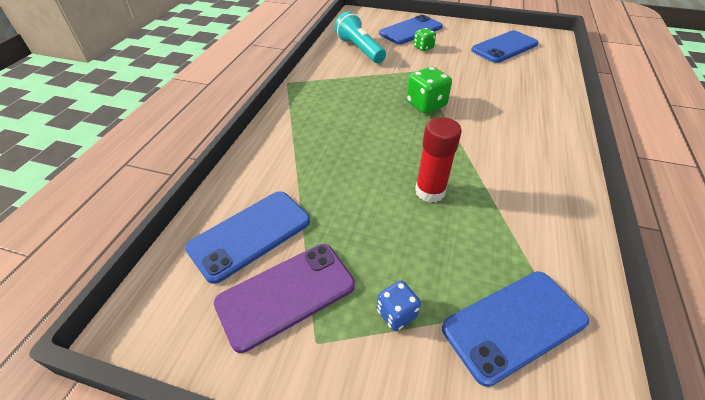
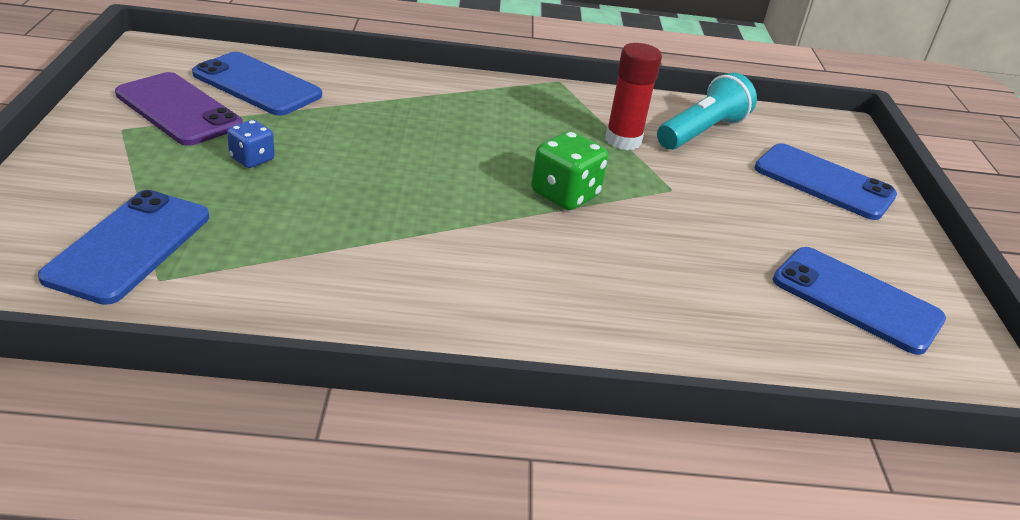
camera: 70 degrees right, 10 degrees down
(396, 313) = (151, 170): blue dice -> blue dice (252, 159)
(423, 47) = (764, 195): green dice -> none
(430, 191) = (349, 194): red glue stick -> red glue stick (623, 140)
(514, 325) = (129, 246): blue phone -> blue phone turned 60 degrees clockwise

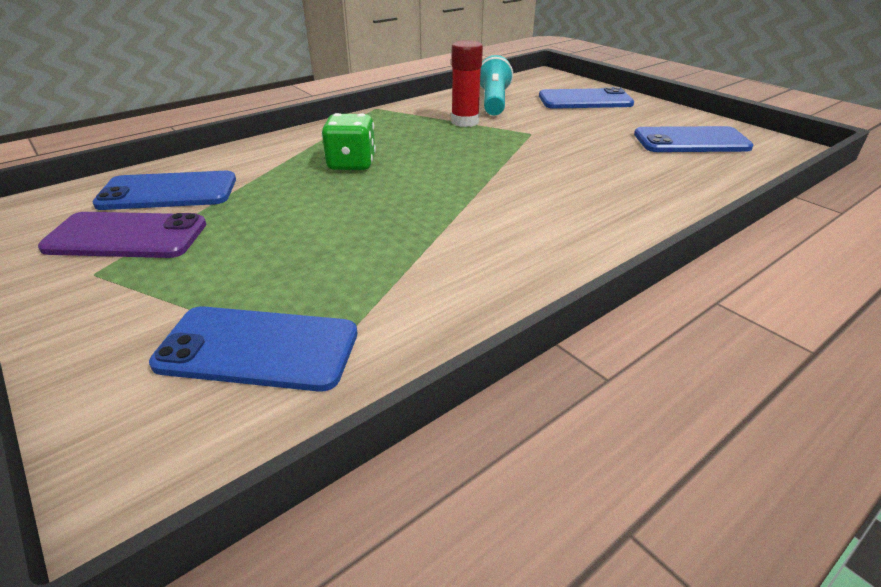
camera: 35 degrees left, 0 degrees up
(129, 246) = (258, 349): blue phone -> blue phone turned 60 degrees counterclockwise
(252, 159) = (253, 238): blue dice -> none
(565, 195) = (487, 161): green dice -> green dice (351, 164)

